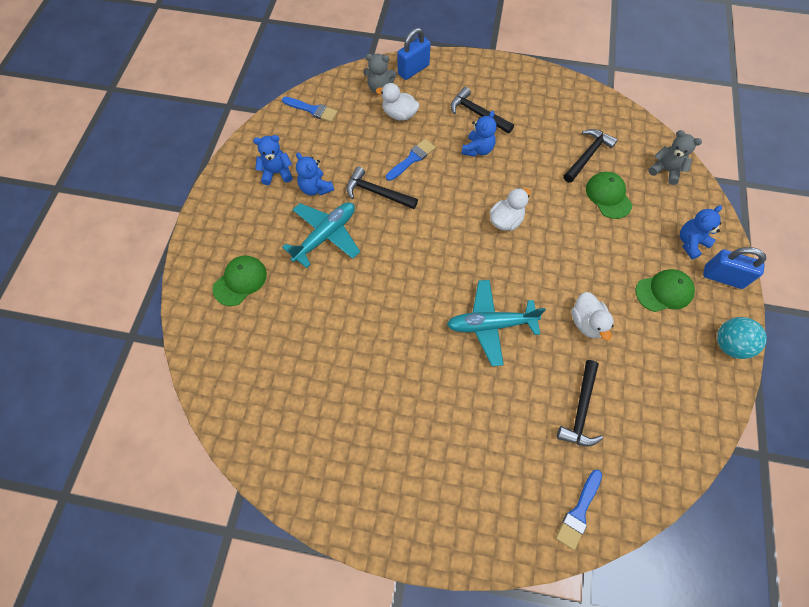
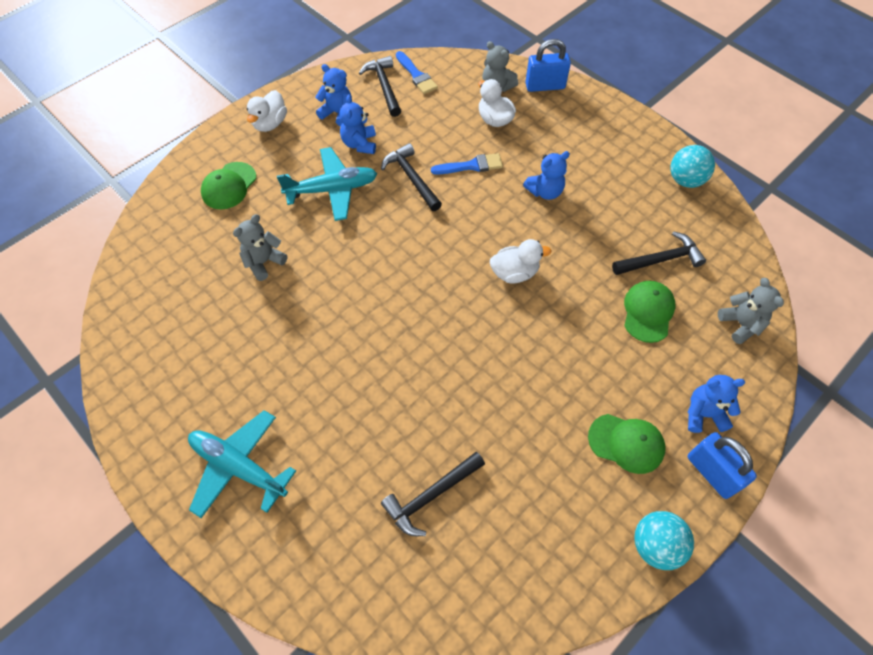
camera: 35 degrees right, 5 degrees down
(240, 281) = (229, 186): green cap -> green cap turned 135 degrees clockwise
(322, 323) = (264, 262): none -> grey teddy bear
(477, 114) = (575, 158): black hammer -> black hammer (384, 86)
(490, 324) = (413, 358): turquoise plane -> turquoise plane (239, 466)
(559, 90) = (685, 180): none -> turquoise ball
(579, 511) = (343, 587): blue brush -> none
(587, 322) = (512, 419): white duck -> white duck (270, 123)

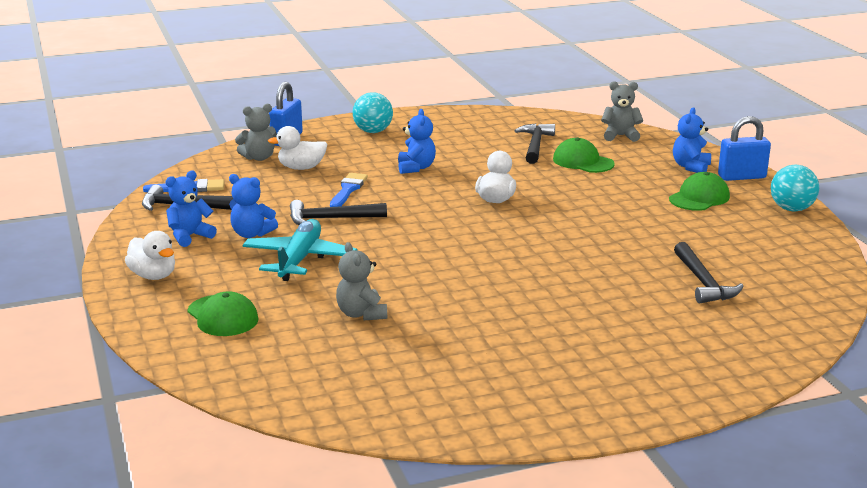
camera: 65 degrees left, 35 degrees down
(239, 466) = (615, 370): turquoise plane -> none
(685, 180) = (462, 117): turquoise ball -> turquoise ball (373, 131)

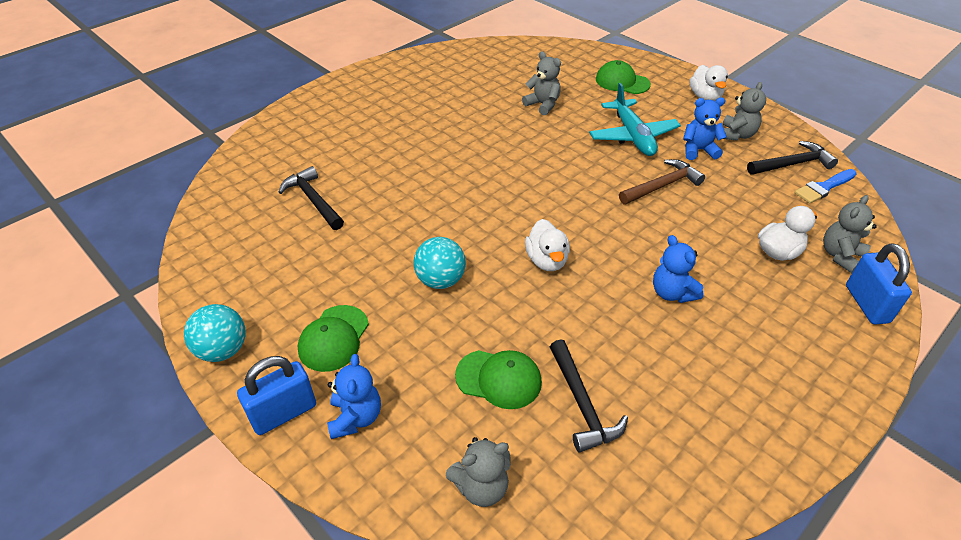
camera: 155 degrees right, 20 degrees up
(153, 276) = (705, 97): white duck -> white duck turned 120 degrees counterclockwise
(189, 236) = (736, 135): blue teddy bear -> grey teddy bear
(331, 219) = (662, 185): black hammer -> brown hammer
(348, 190) = (694, 230): blue brush -> none
(373, 131) = (803, 363): turquoise ball -> turquoise ball (440, 280)

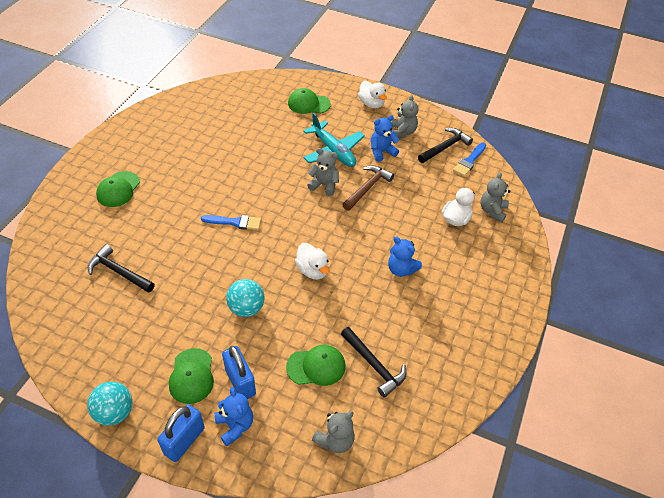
camera: 25 degrees left, 5 degrees up
(358, 119) = (118, 189): none -> green cap
(473, 183) = (234, 222): none -> blue brush
(543, 105) = (258, 139): grey teddy bear -> grey teddy bear (324, 185)
(866, 304) = (515, 241): blue padlock -> blue padlock (240, 382)

